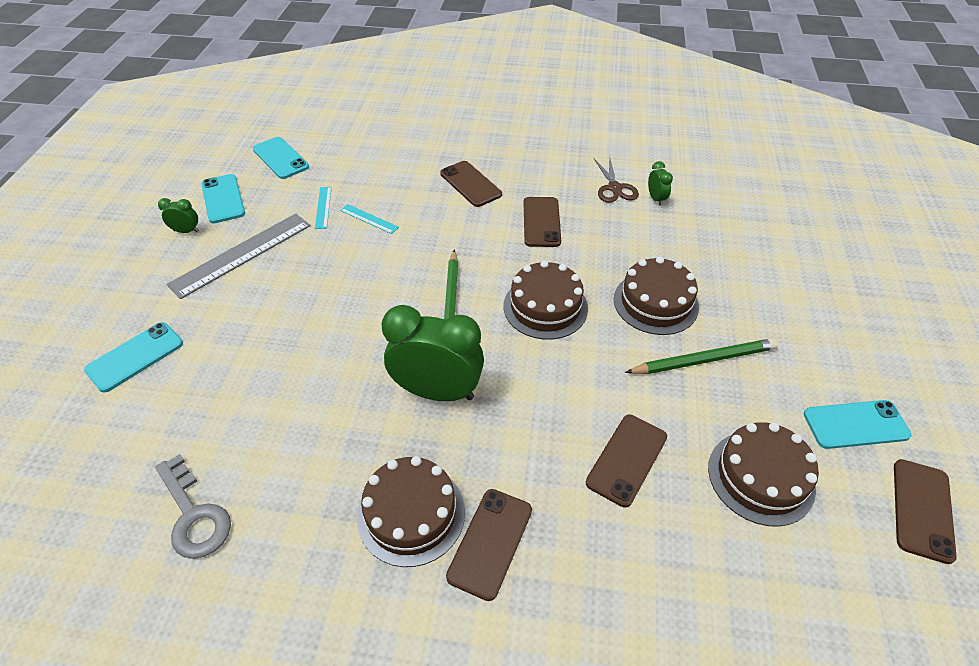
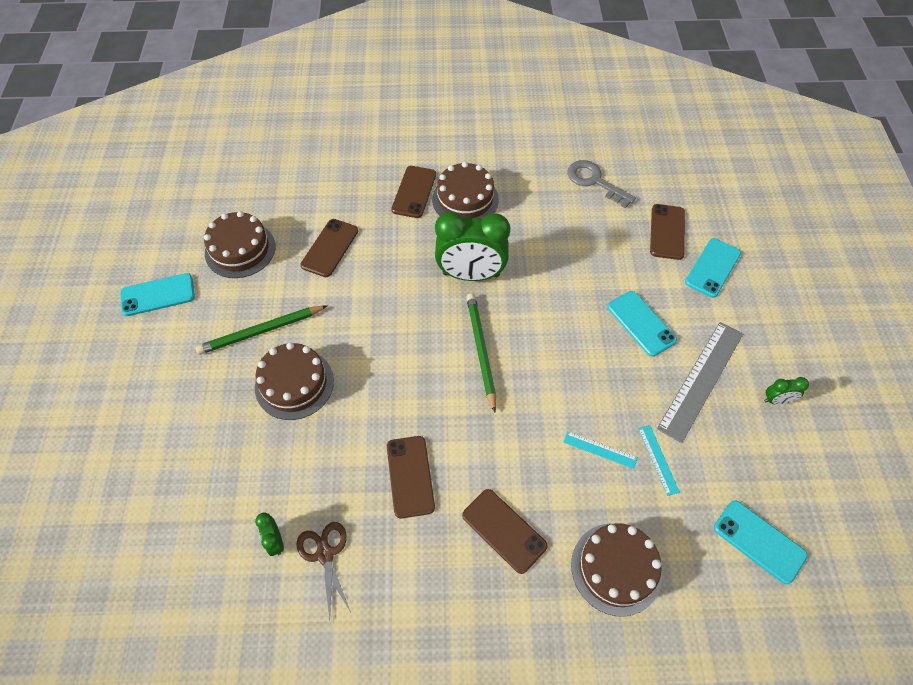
camera: 170 degrees right, 10 degrees up
(223, 199) = (775, 454): turquoise phone -> turquoise phone (641, 323)
(545, 307) = (396, 363): brown cake -> brown cake (616, 568)
(922, 509) = (140, 245): brown phone -> brown phone (667, 232)

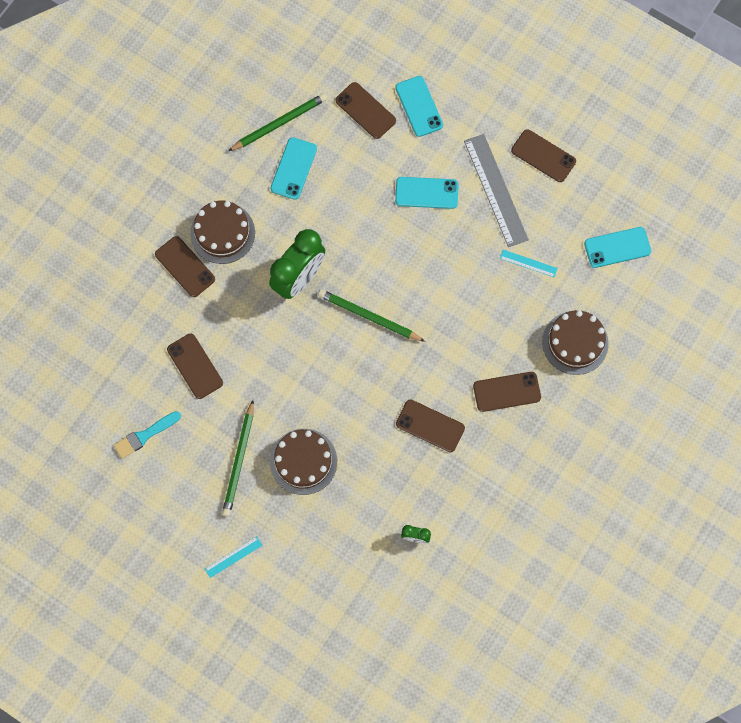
camera: 55 degrees left, 15 degrees up
(158, 295) = (145, 521): turquoise phone -> turquoise phone (293, 168)
(240, 249) = (145, 435): brown cake -> turquoise brush
(325, 554) = (445, 511): brown scissors -> none
(594, 181) = (279, 123): grey key -> green pencil
(600, 450) = (497, 294): turquoise ruler -> turquoise ruler (233, 557)
(777, 400) = (543, 156): green clock -> brown phone

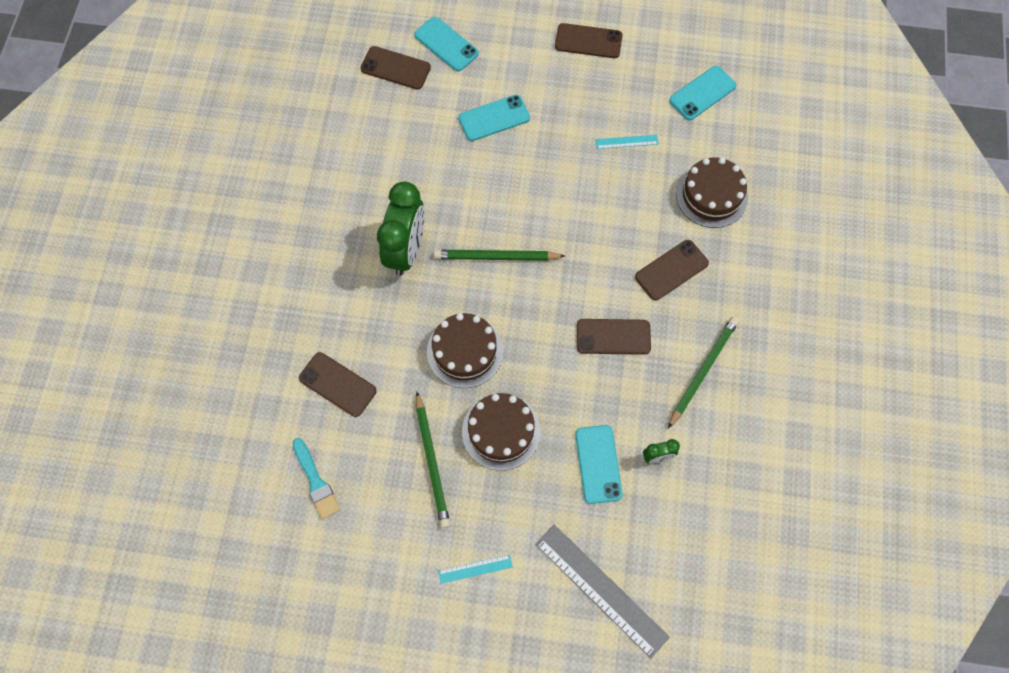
camera: 25 degrees left, 5 degrees down
(145, 435) = (316, 481): turquoise brush -> turquoise brush turned 60 degrees counterclockwise
(185, 267) = (280, 289): brown phone -> none
(222, 233) = (305, 239): brown cake -> brown cake (465, 351)
(233, 557) = (475, 569): turquoise ruler -> turquoise ruler turned 45 degrees clockwise
(279, 123) = (314, 113): green pencil -> green pencil (702, 371)
(293, 168) = (349, 149): turquoise phone -> turquoise phone (598, 464)
(496, 190) = (559, 89): grey ruler -> grey ruler (601, 589)

